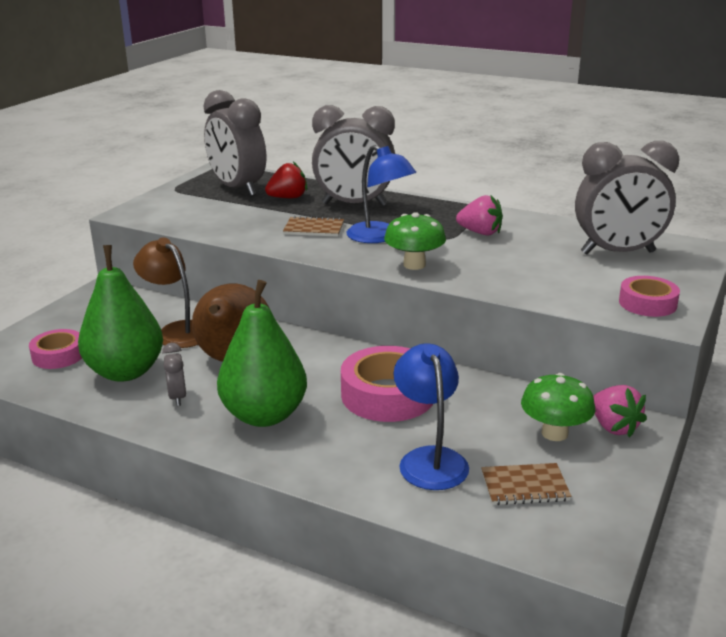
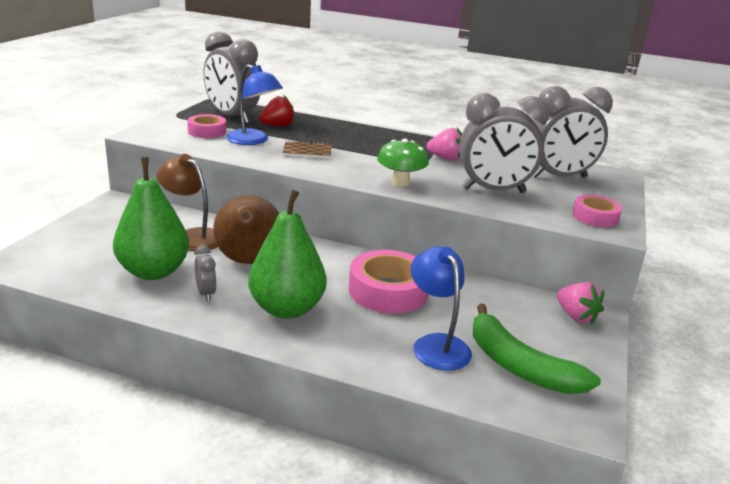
camera: 10 degrees left, 0 degrees up
(58, 355) = (88, 257): pink tape -> pink tape (207, 131)
(354, 205) = (335, 133): grey clock -> grey clock (493, 191)
(380, 237) = (365, 160): blue lamp -> blue lamp (253, 141)
(524, 486) = (519, 366): brown notebook -> green banana
(554, 433) = (531, 322): green mushroom -> none

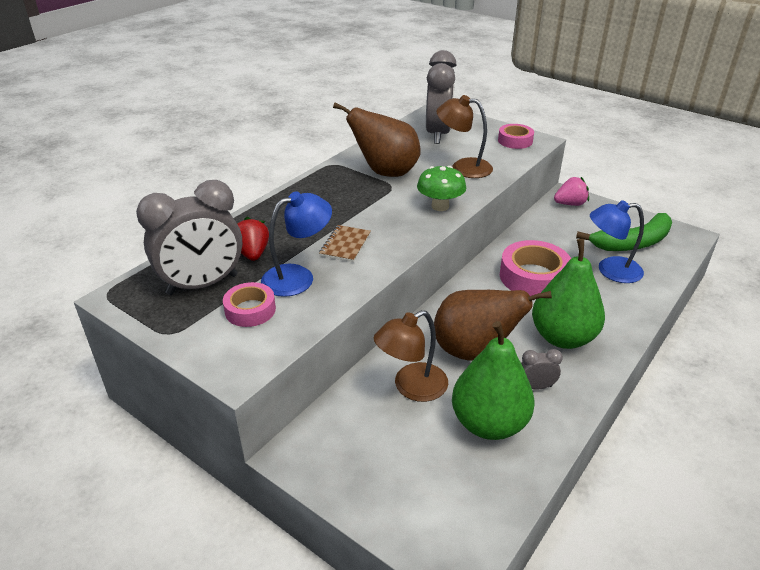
camera: 70 degrees left, 10 degrees up
(446, 158) = (385, 172): pink strawberry -> brown pear
(493, 191) = (463, 167): grey clock -> brown lamp

